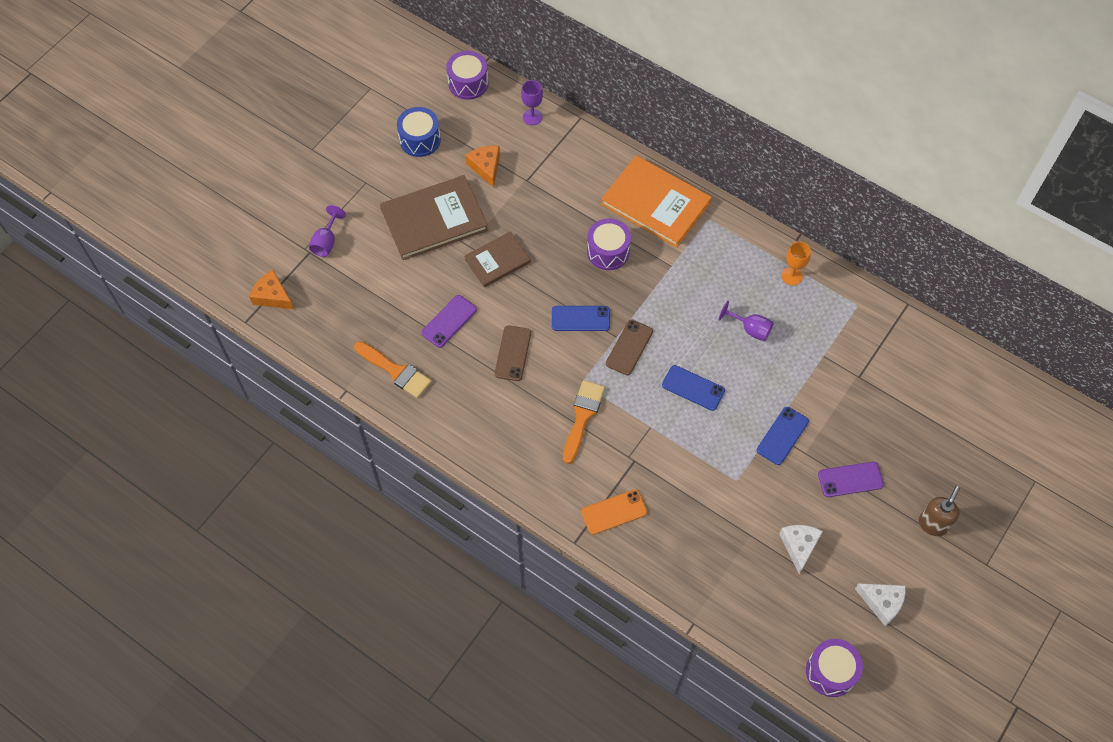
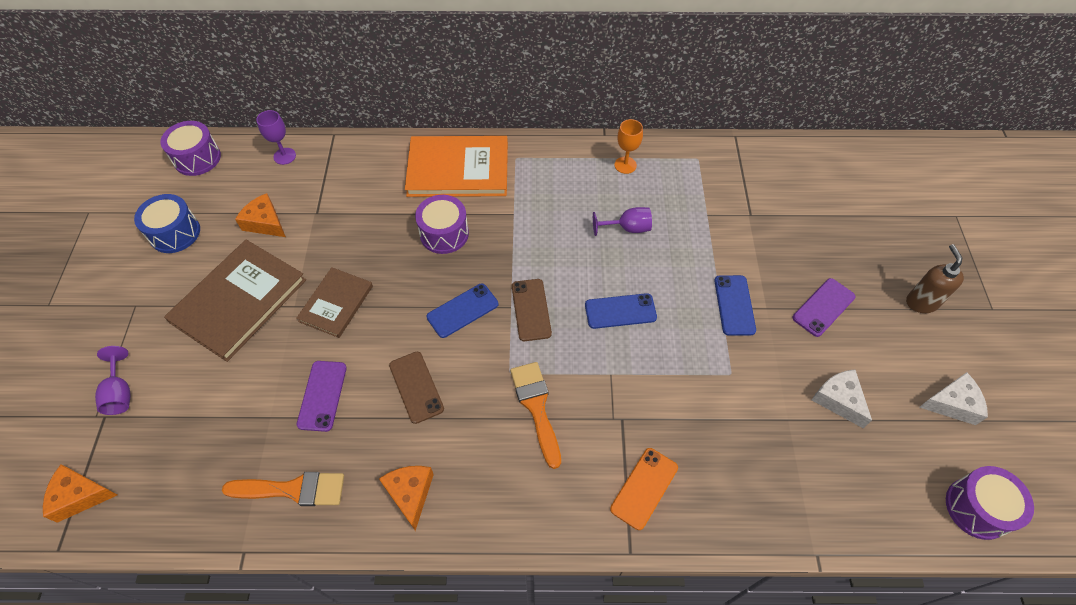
camera: 35 degrees left, 5 degrees down
(464, 419) = (410, 494): none -> orange cheese

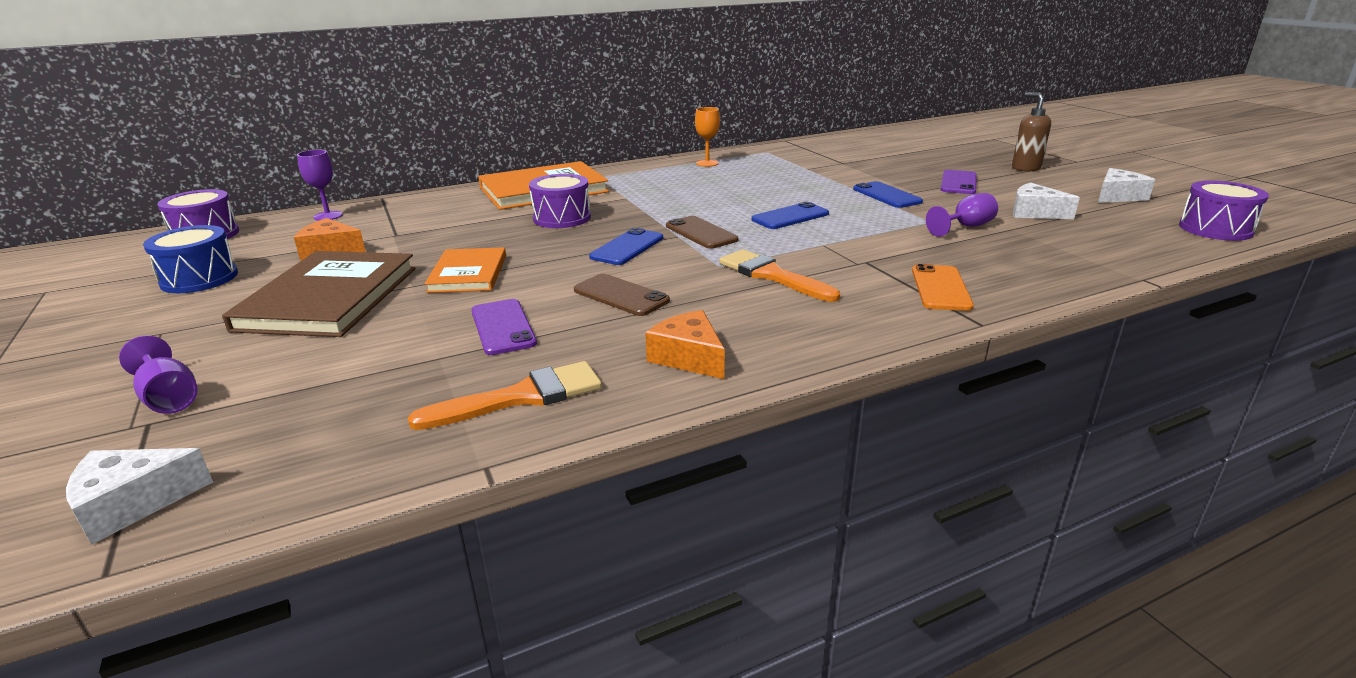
camera: 25 degrees left, 30 degrees down
(80, 495) = (133, 503): orange cheese -> white cheese
(336, 303) = (468, 273): brown book -> orange book
(627, 228) = (745, 184): purple goblet -> purple goblet (965, 227)

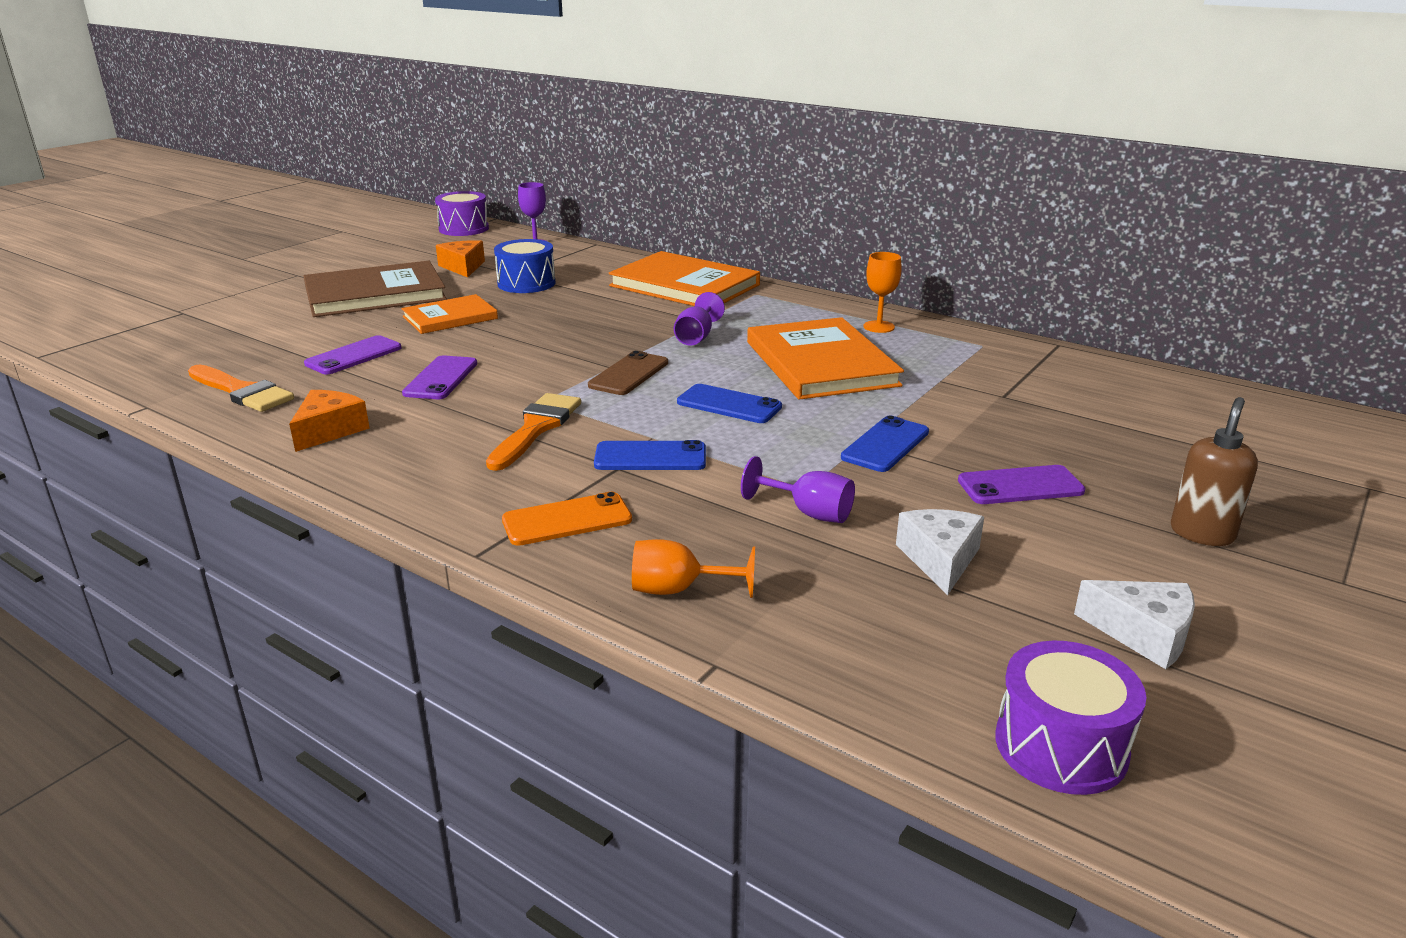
camera: 60 degrees right, 0 degrees up
(133, 503) = (99, 339): white cheese -> none
(169, 398) = (213, 306): purple goblet -> purple goblet (696, 337)
(199, 278) = (386, 254): blue drum -> blue drum (526, 283)
(562, 218) = (612, 312): purple drum -> none
(621, 295) = (441, 378): brown phone -> purple phone
(627, 247) = (558, 354): blue phone -> blue phone (650, 457)
(749, 185) = (821, 363): none -> orange book
(1053, 273) = (678, 590): none -> orange goblet

